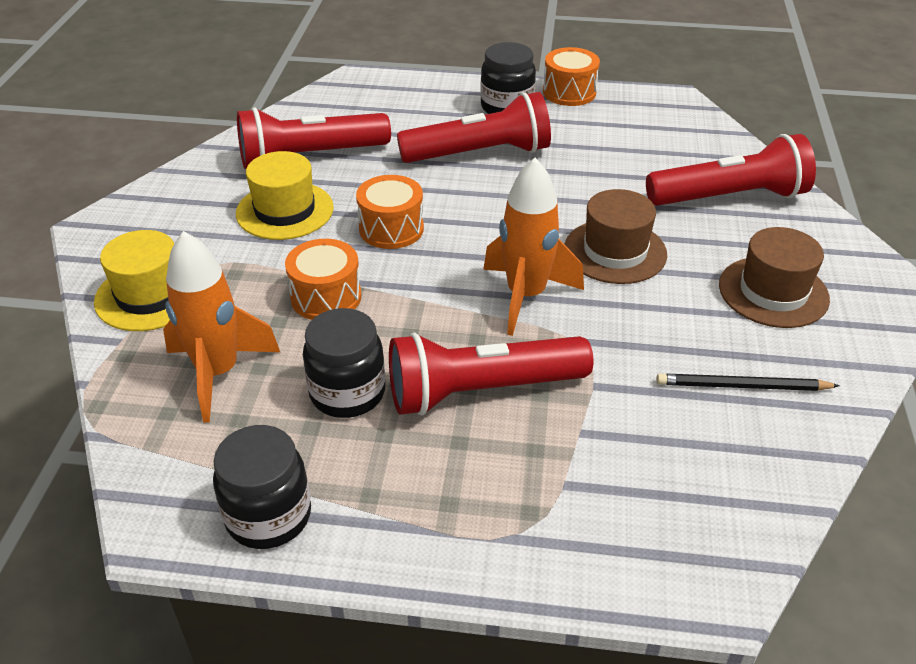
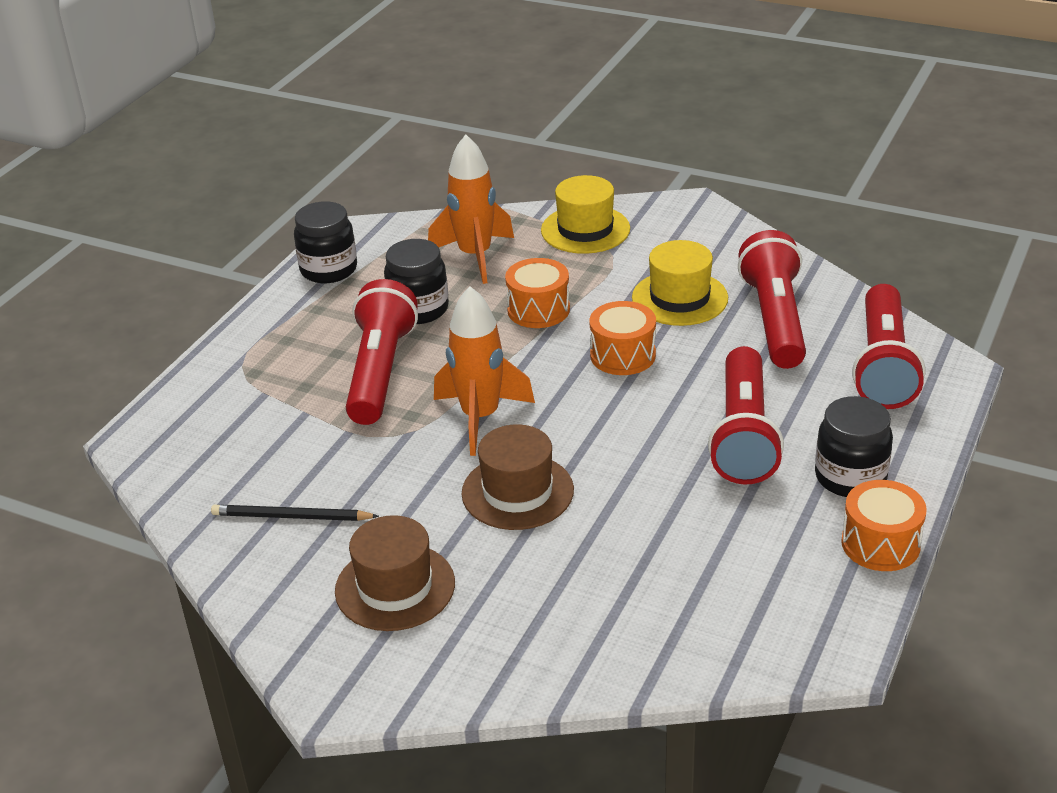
camera: 110 degrees right, 5 degrees down
(730, 197) = (574, 617): red flashlight -> red flashlight (883, 365)
(742, 386) = (291, 517): black pencil -> black pencil turned 105 degrees counterclockwise

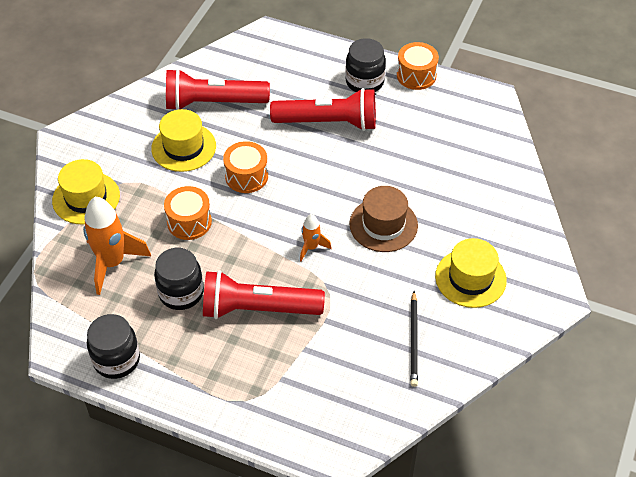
camera: 95 degrees left, 15 degrees up
(395, 587) = (470, 278): brown hat -> yellow hat
(480, 418) = (311, 247): orange rocket -> orange rocket, size x0.52
(883, 365) = (264, 60): red flashlight -> none

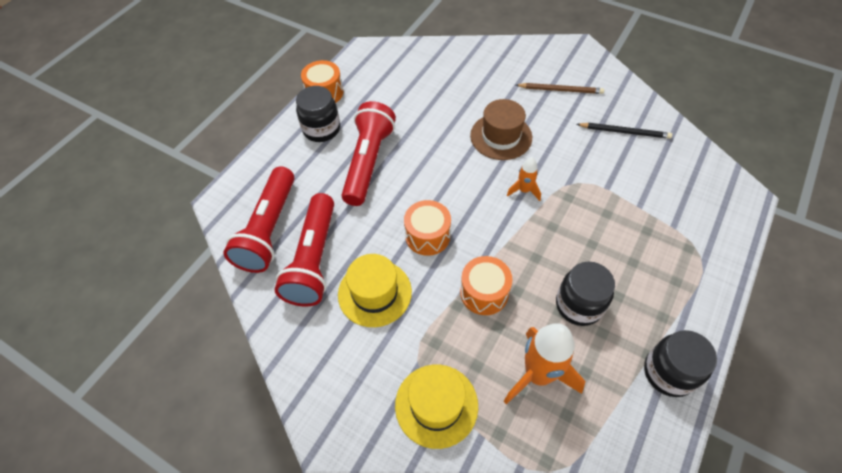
camera: 80 degrees left, 5 degrees up
(258, 309) = (596, 239): red flashlight -> red flashlight (269, 229)
(470, 278) = (560, 90): yellow hat -> brown pencil

